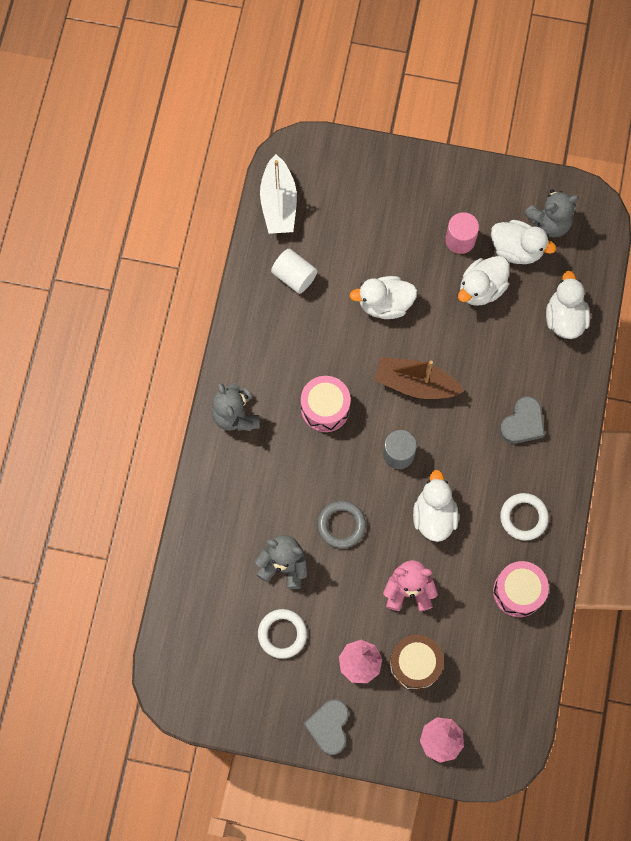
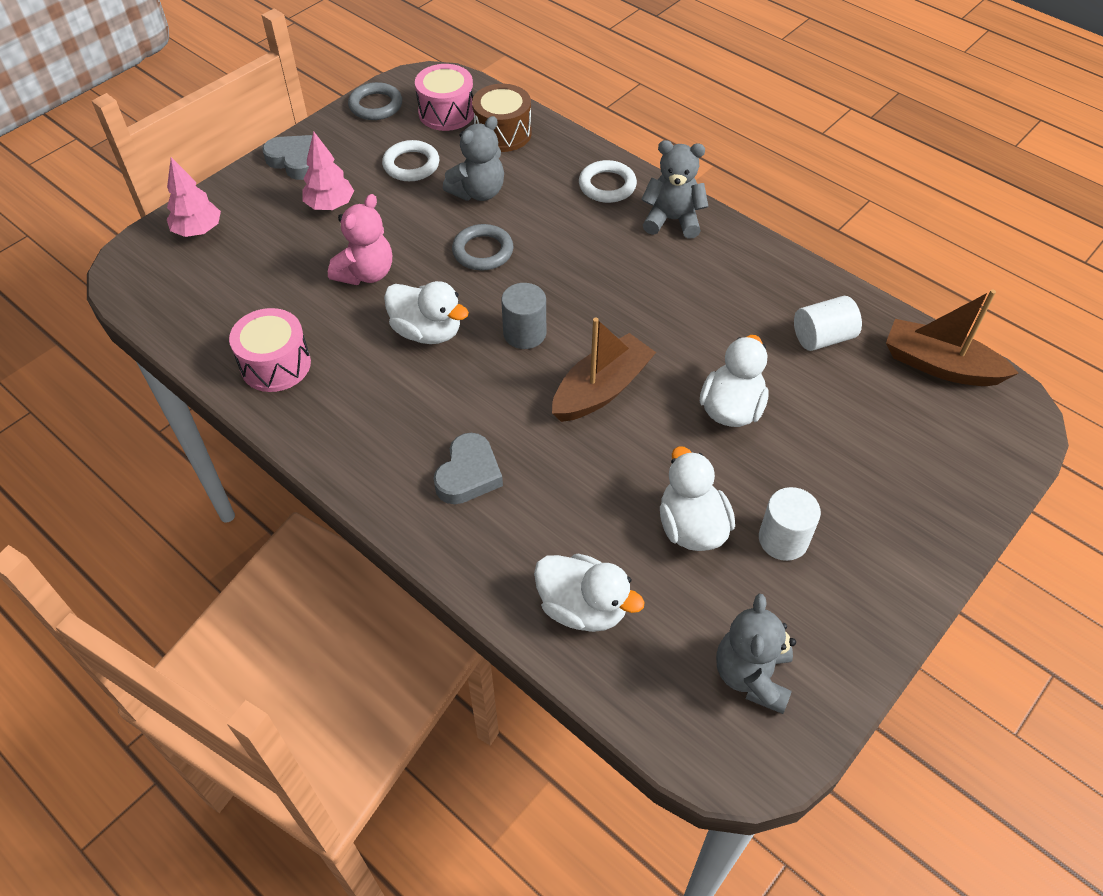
camera: 120 degrees right, 20 degrees down
(228, 711) = (376, 105): none -> grey ring
(278, 203) = (939, 365): white boat -> brown boat
(325, 408) = (628, 294): pink drum -> pink drum (446, 113)
(415, 664) = (288, 244): brown drum -> brown drum (503, 133)
(460, 240) = (783, 539): pink cylinder -> white cylinder
(516, 250) = (729, 604): white duck -> none
(522, 423) = (468, 474): grey heart -> grey heart turned 135 degrees counterclockwise
(523, 517) = (352, 413): white ring -> white ring (607, 185)

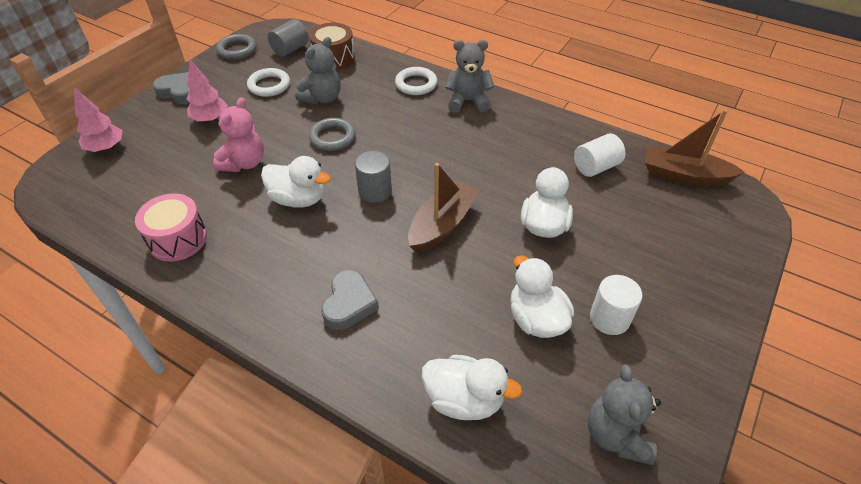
camera: 10 degrees left, 5 degrees down
(446, 113) = (290, 49): pink drum -> grey cylinder

